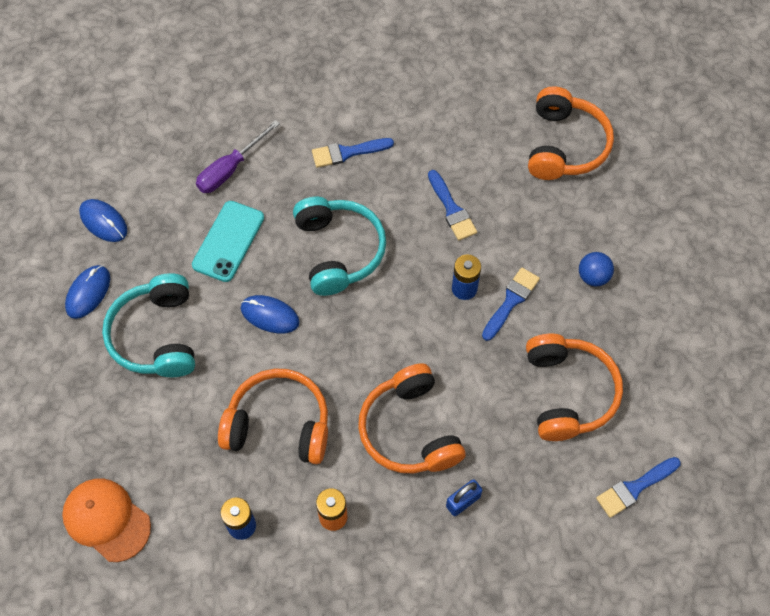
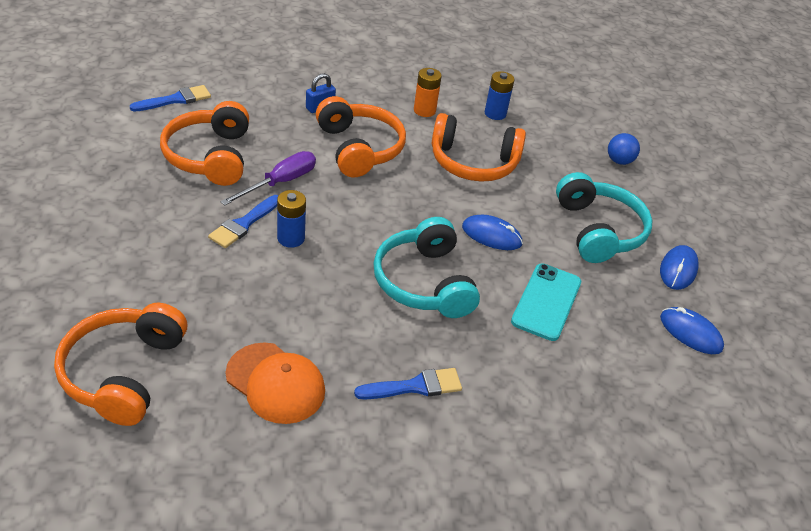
camera: 175 degrees right, 20 degrees down
(106, 520) = (599, 127): orange cap -> orange cap (275, 383)
(230, 169) = (561, 378): purple screwdriver -> purple screwdriver (280, 182)
(452, 209) = (290, 311): blue brush -> none
(593, 277) = (148, 235): blue ball -> blue ball (619, 161)

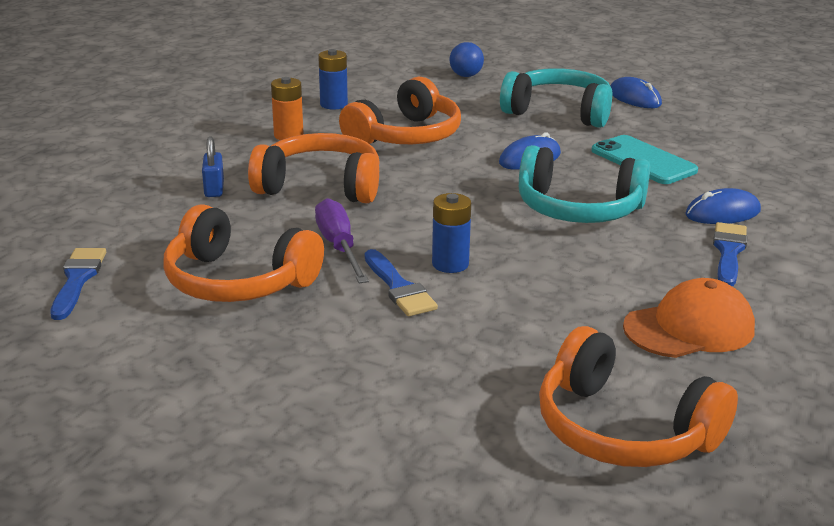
camera: 55 degrees left, 15 degrees down
(690, 333) = (716, 117): blue mouse -> blue mouse (722, 213)

